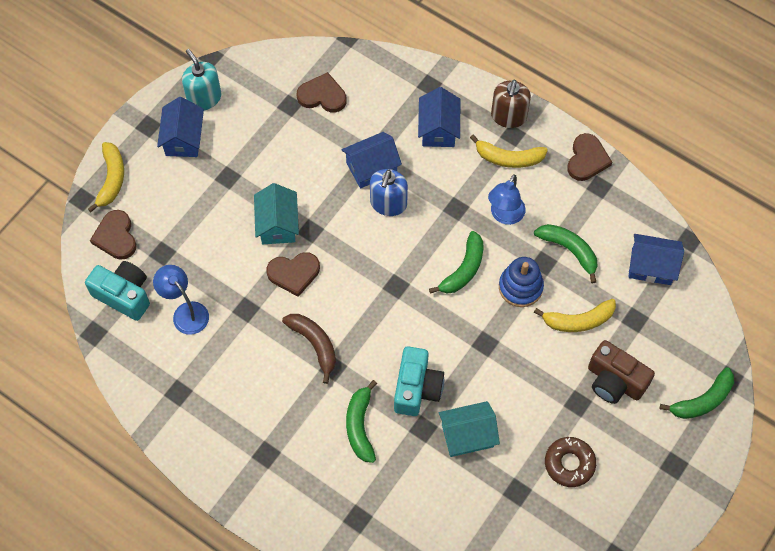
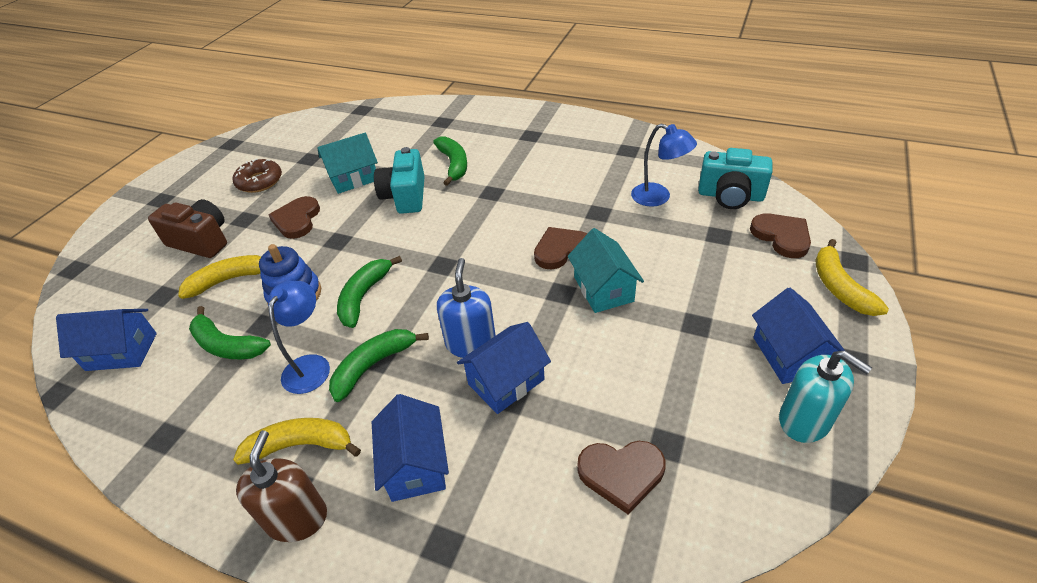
camera: 170 degrees right, 20 degrees down
(314, 344) = (515, 203): brown banana -> none
(587, 159) = (173, 474): brown heart -> brown heart (297, 220)
(702, 400) = (112, 246): green banana -> green banana (373, 365)

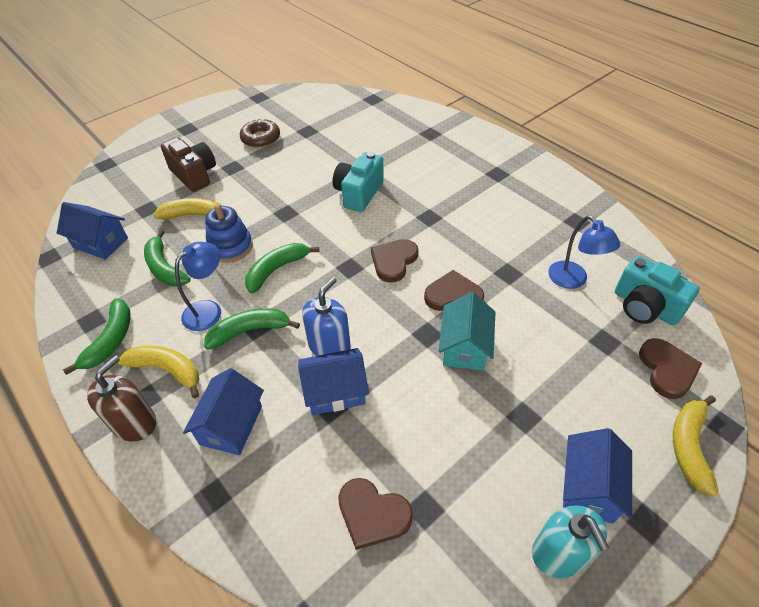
camera: 25 degrees right, 5 degrees up
(297, 220) = (268, 183): brown heart -> brown heart (393, 261)
(354, 178) = (329, 162): turquoise house -> none
(454, 164) = (414, 178): green banana -> green banana (111, 340)

